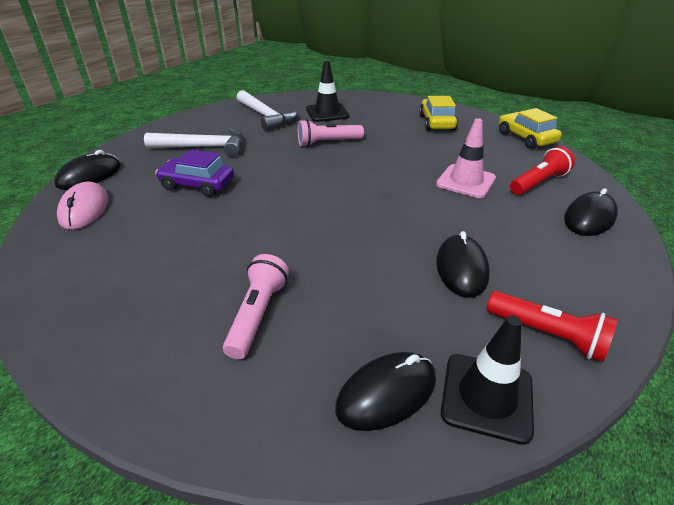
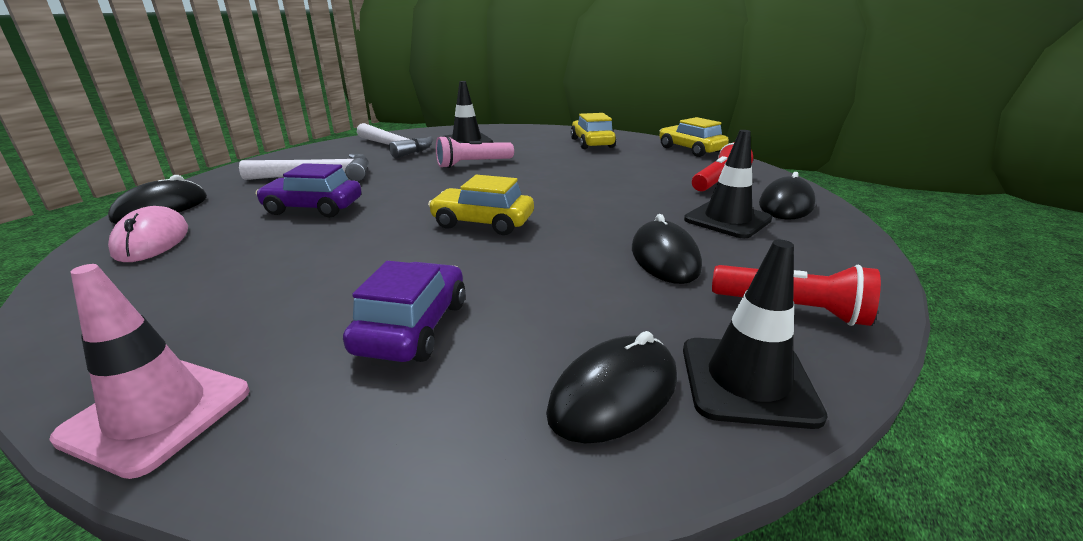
camera: 10 degrees left, 10 degrees down
(258, 314) = (412, 327): pink flashlight -> purple car
(324, 214) = (483, 222): none -> yellow car
(465, 181) = (640, 185): pink traffic cone -> pink traffic cone (157, 414)
(529, 231) = (727, 220): none -> black traffic cone

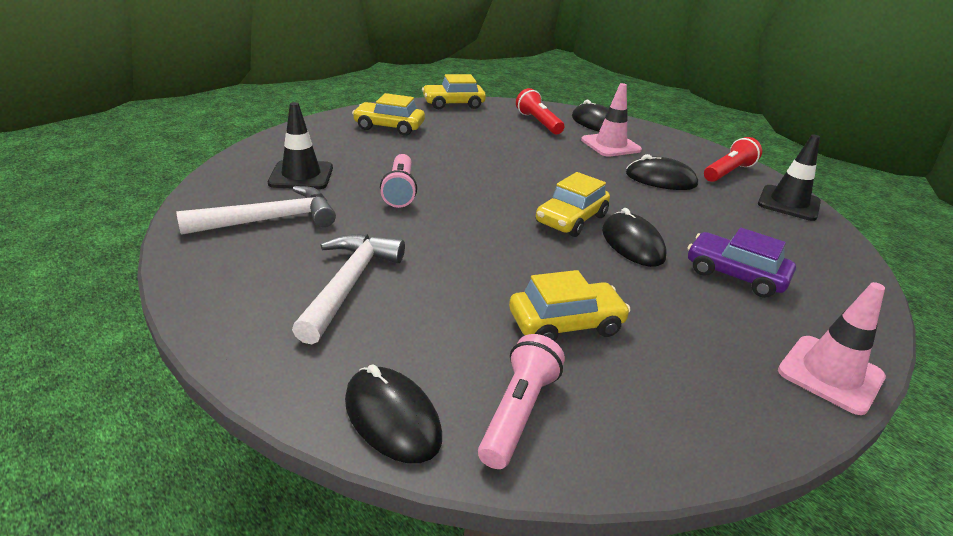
camera: 70 degrees left, 5 degrees up
(152, 240) = (518, 412): pink mouse -> pink flashlight
(275, 242) = (565, 324): none -> yellow car
(313, 208) = (476, 296): purple car -> none
(614, 394) = (800, 234): black mouse -> black mouse (632, 244)
(727, 220) = (610, 145): black traffic cone -> pink traffic cone

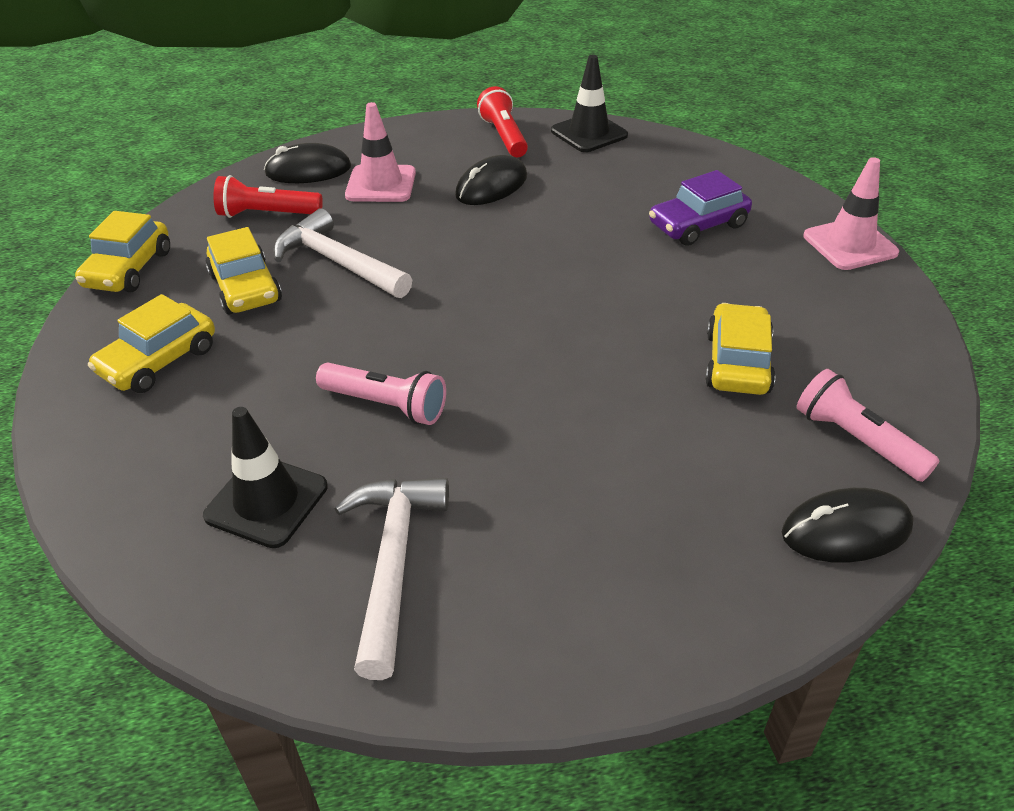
camera: 60 degrees left, 10 degrees up
(349, 284) = (600, 511): white hammer -> white hammer (338, 262)
(571, 219) = (543, 285): yellow car -> yellow car (245, 288)
(632, 244) = (616, 263): black mouse -> none

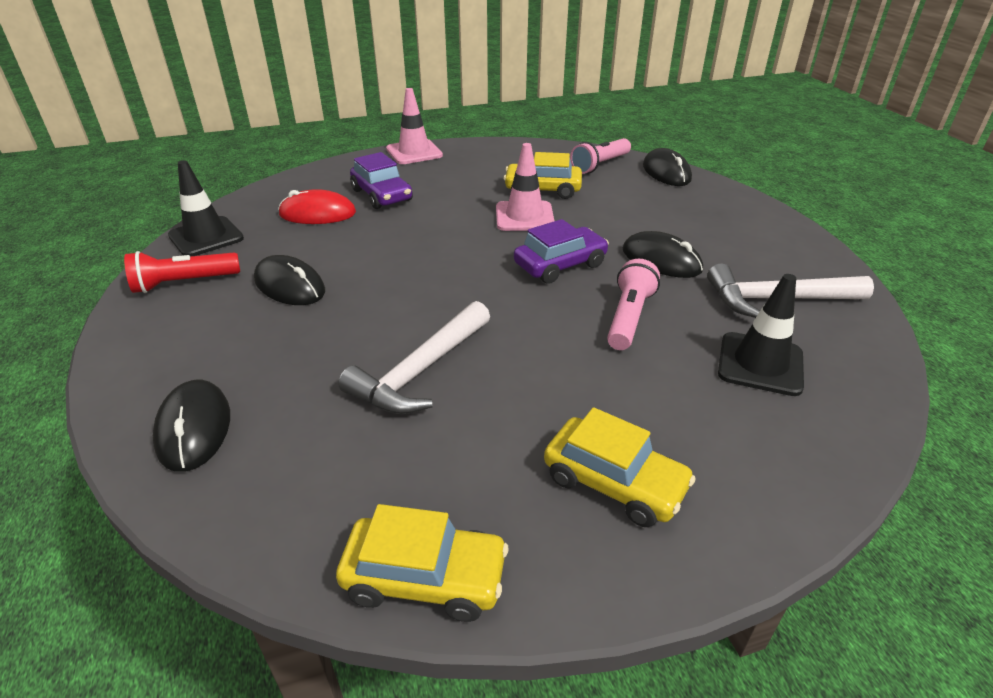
camera: 95 degrees left, 5 degrees down
(245, 288) = (469, 437): yellow car -> none
(267, 214) = (302, 449): red flashlight -> none
(381, 184) = (258, 359): pink traffic cone -> pink traffic cone (524, 217)
(511, 361) = (560, 265): none -> purple car
(515, 459) = (661, 260): none -> black mouse
(643, 187) = (317, 214): none -> red mouse

